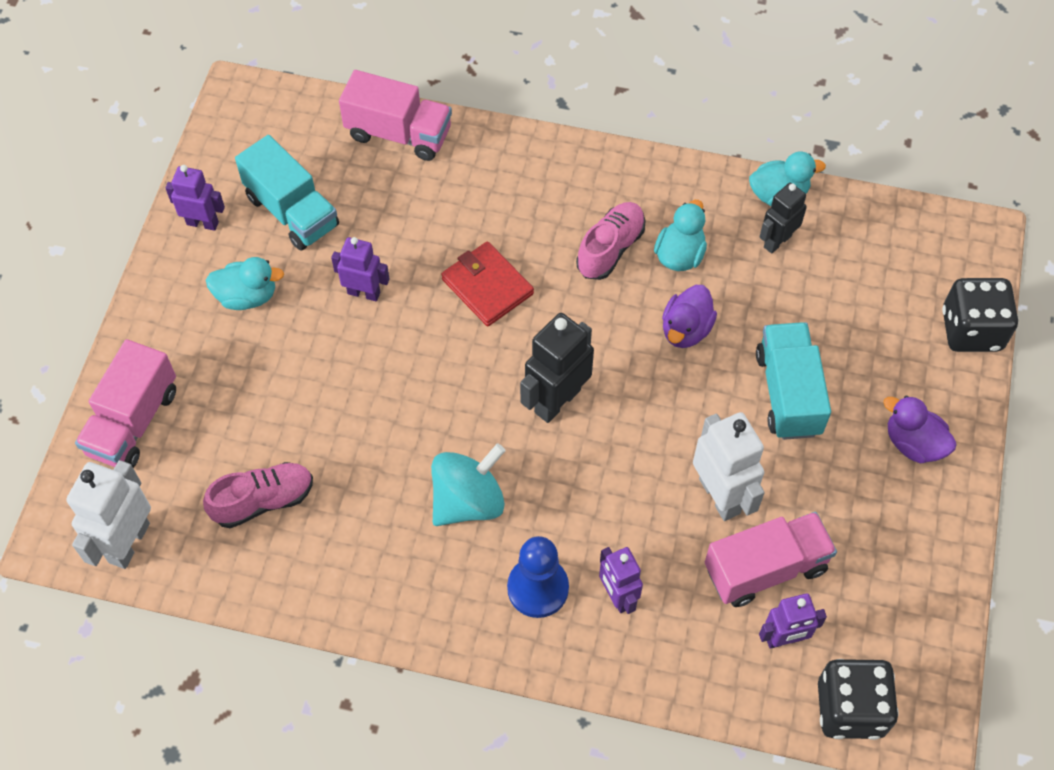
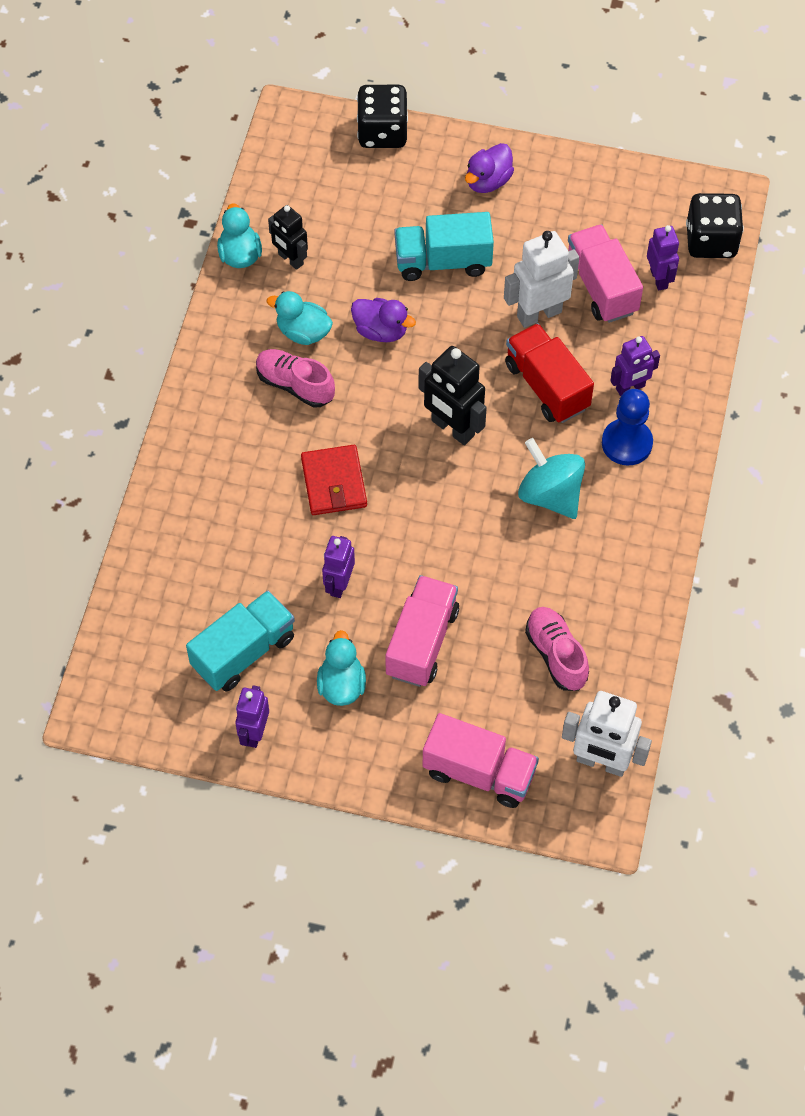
camera: 90 degrees left, 0 degrees up
(398, 133) = (153, 562): pink truck -> pink truck (422, 642)
(487, 286) = (334, 482): red wallet -> red wallet turned 60 degrees counterclockwise
(616, 501) = (547, 386): none -> red truck

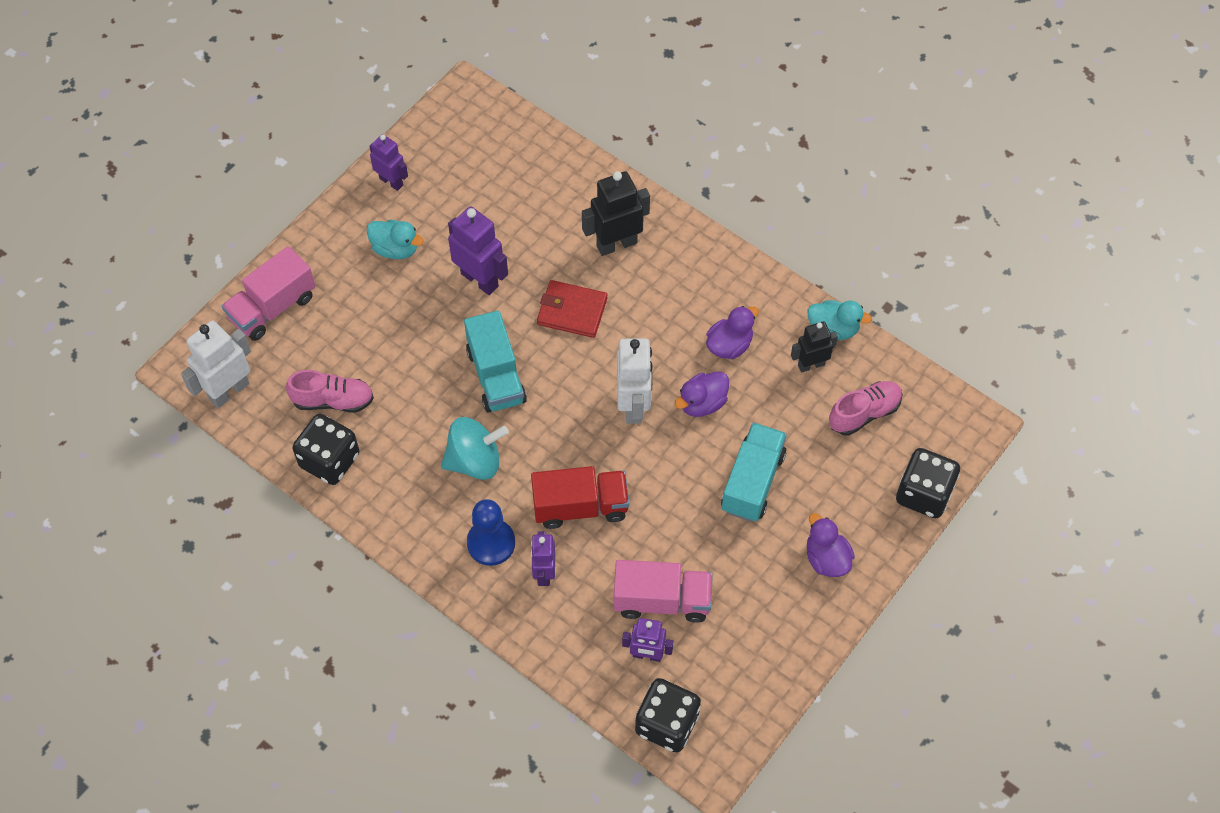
camera: 115 degrees right, 0 degrees up
(243, 652) = (459, 198): turquoise truck -> turquoise truck (496, 376)
(295, 385) = (679, 319): pink shoe -> pink shoe (864, 413)
(303, 332) = (729, 345): turquoise duck -> purple duck
(339, 584) = (480, 279): purple robot -> purple robot, size x1.56
(422, 642) = (398, 314): pink truck -> none
(452, 428) = (577, 416): black robot -> black robot (616, 244)
(539, 314) = (658, 534): white robot -> white robot (633, 405)
(623, 624) = (329, 460): none -> black dice

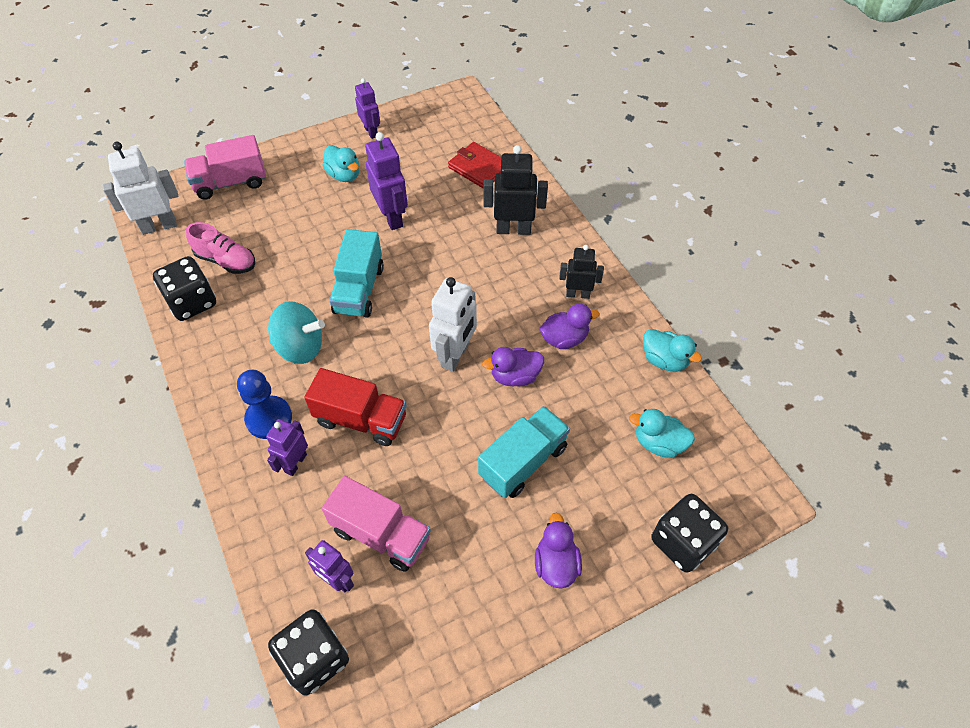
camera: 25 degrees right, 5 degrees down
(572, 311) = (449, 265): red wallet -> red wallet (479, 168)
(811, 365) = (629, 382): black robot -> black robot (577, 294)
(864, 413) = (658, 443): pink shoe -> turquoise duck

